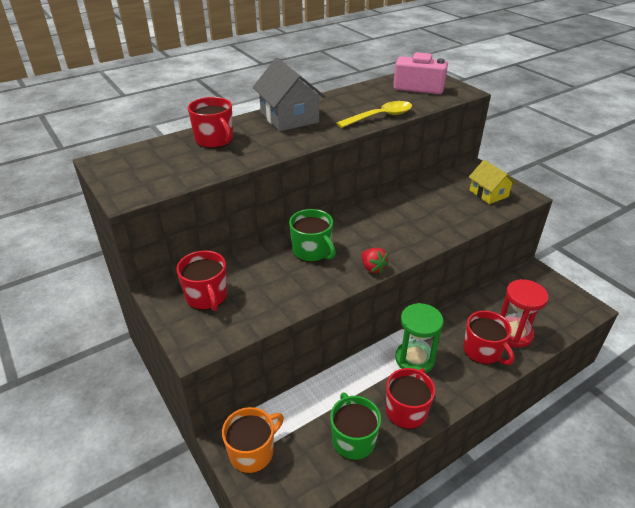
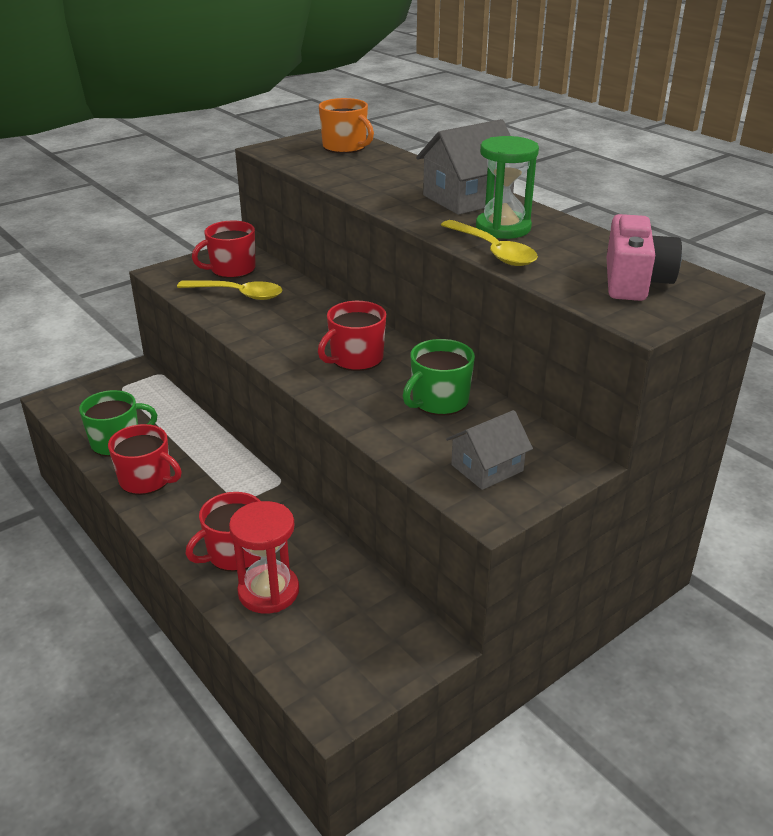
camera: 85 degrees right, 5 degrees down
(215, 140) = (391, 168): red mug -> red mug (356, 359)
(252, 452) = (118, 384): orange mug -> orange mug (345, 147)
(260, 291) = (238, 294): none -> yellow spoon
(312, 251) = (309, 318): green mug -> green mug (439, 401)
(373, 268) = (275, 357): red strawberry -> none
(414, 359) = (225, 488): green hourglass -> green hourglass (503, 228)
(488, 193) = (487, 468): yellow house -> grey house

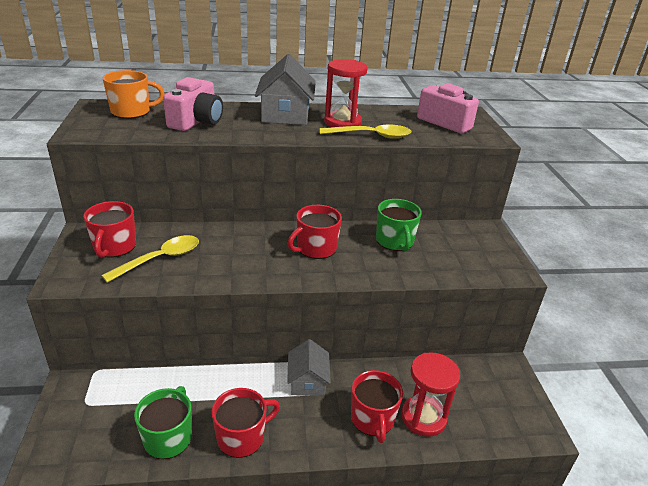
camera: 60 degrees left, 0 degrees up
(356, 359) = (316, 248): red mug -> red mug turned 60 degrees clockwise
(371, 173) = (196, 121): none -> pink camera
(487, 468) = (474, 255): grey house -> grey house (308, 381)
(503, 228) = (342, 122): green hourglass -> red hourglass

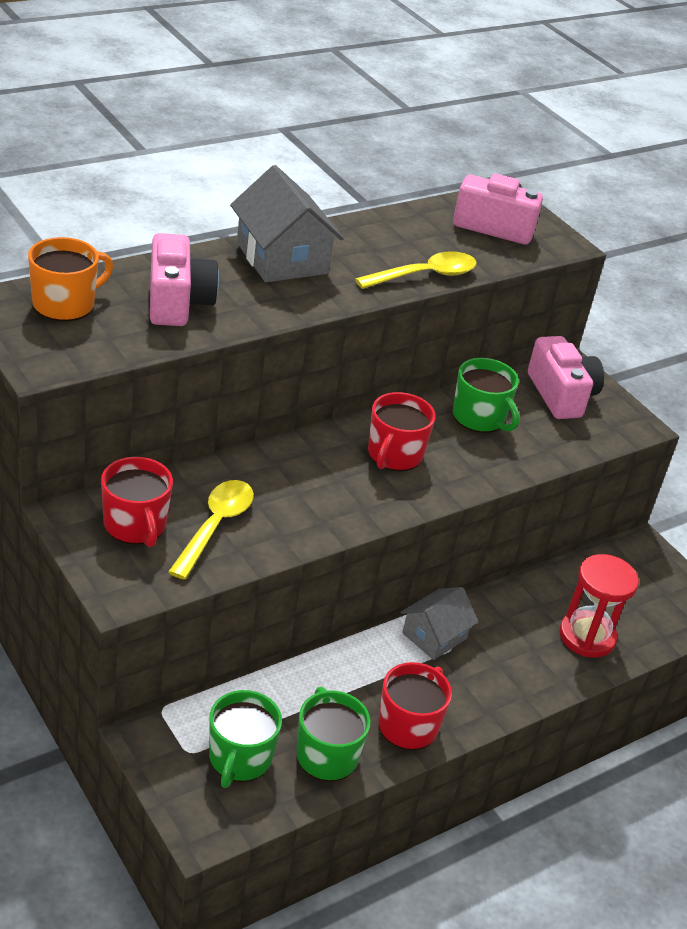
camera: 30 degrees left, 5 degrees up
(111, 419) = (239, 758): none -> green mug
(308, 381) = (434, 636): grey house -> grey house turned 75 degrees clockwise
(342, 122) = (368, 257): red hourglass -> none
(372, 419) = (535, 656): red mug -> none
(466, 241) = (561, 395): none -> pink camera

